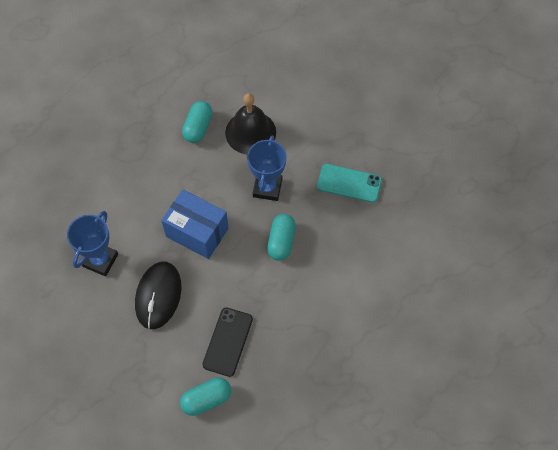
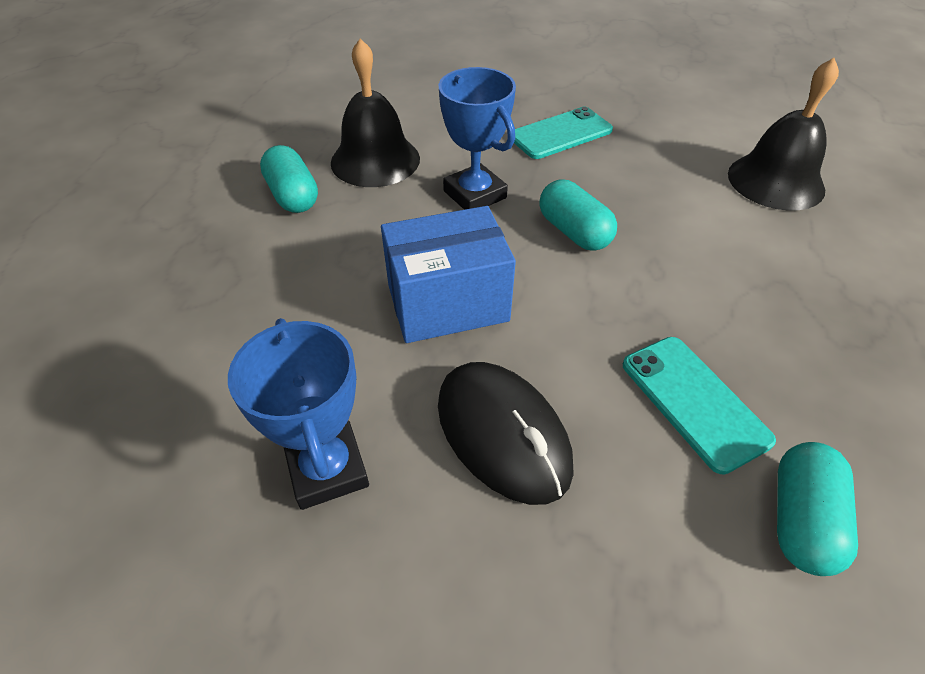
camera: 45 degrees left, 15 degrees down
(227, 341) = (694, 401): black phone -> turquoise phone
(404, 293) = (775, 181): none -> black bell

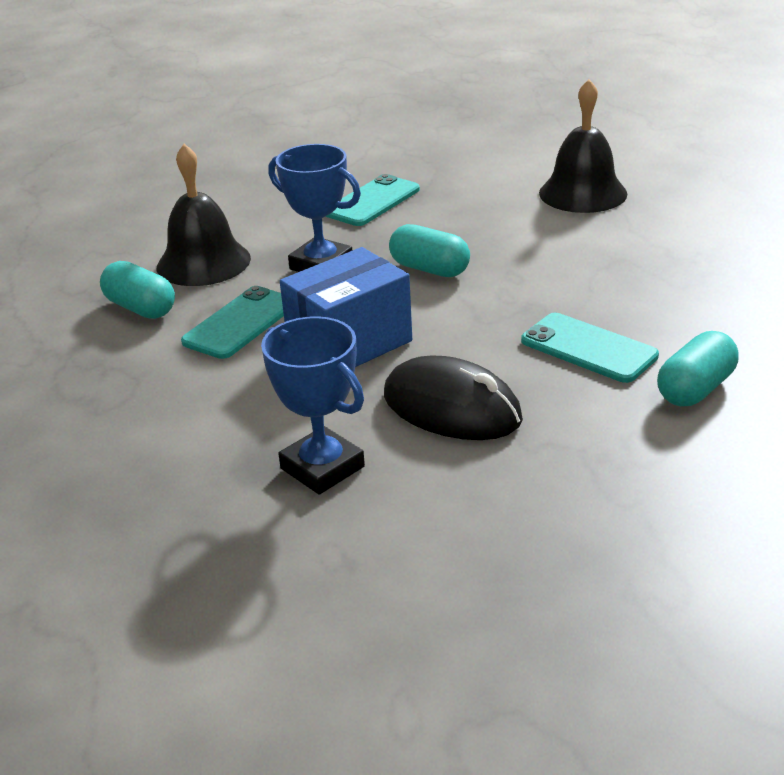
camera: 20 degrees left, 15 degrees down
(364, 242) = (240, 323): none -> turquoise phone
(801, 519) = (695, 389): turquoise capsule -> turquoise capsule turned 45 degrees clockwise

